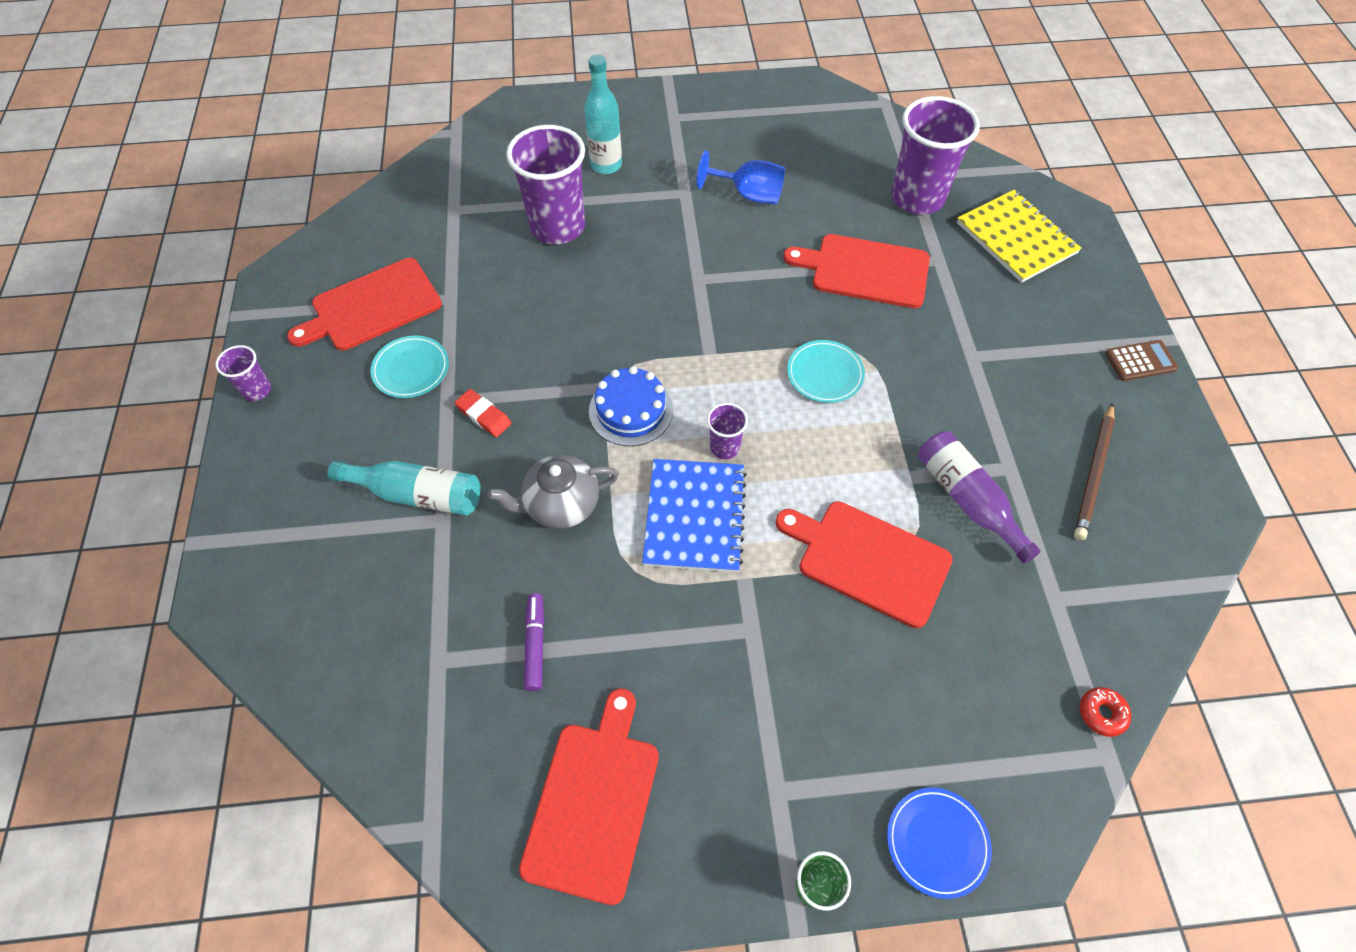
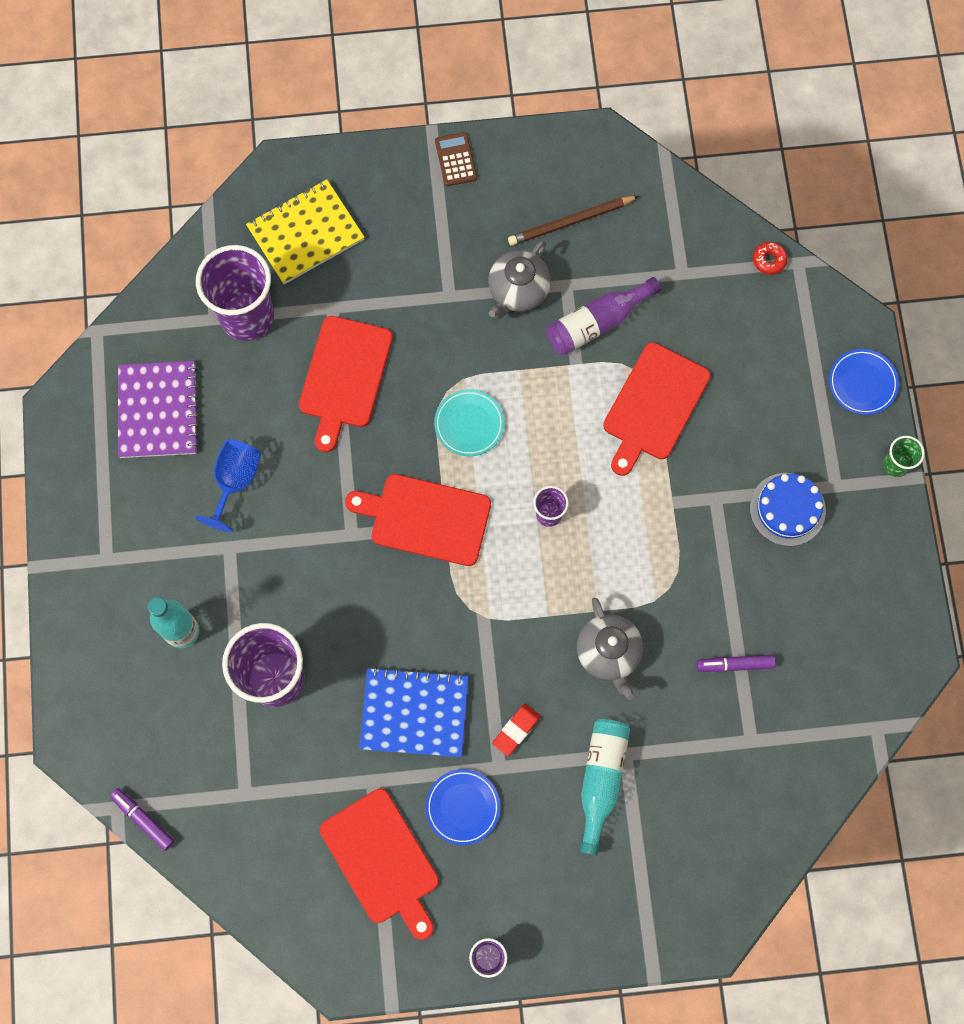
camera: 90 degrees left, 15 degrees up
(411, 369) = (462, 807): turquoise plate -> blue plate
(443, 147) = (143, 819): none -> purple marker
(594, 802) = (851, 613): red cutting board -> red cutting board (425, 518)
(631, 410) = (510, 596): blue cake -> blue cake (787, 509)
(695, 516) = (617, 540): blue notebook -> blue notebook (414, 713)
(813, 143) = (158, 410): none -> purple notebook
(991, 419) = (517, 291): none -> grey teapot
(1094, 474) = (571, 222): brown pencil -> brown pencil turned 135 degrees clockwise

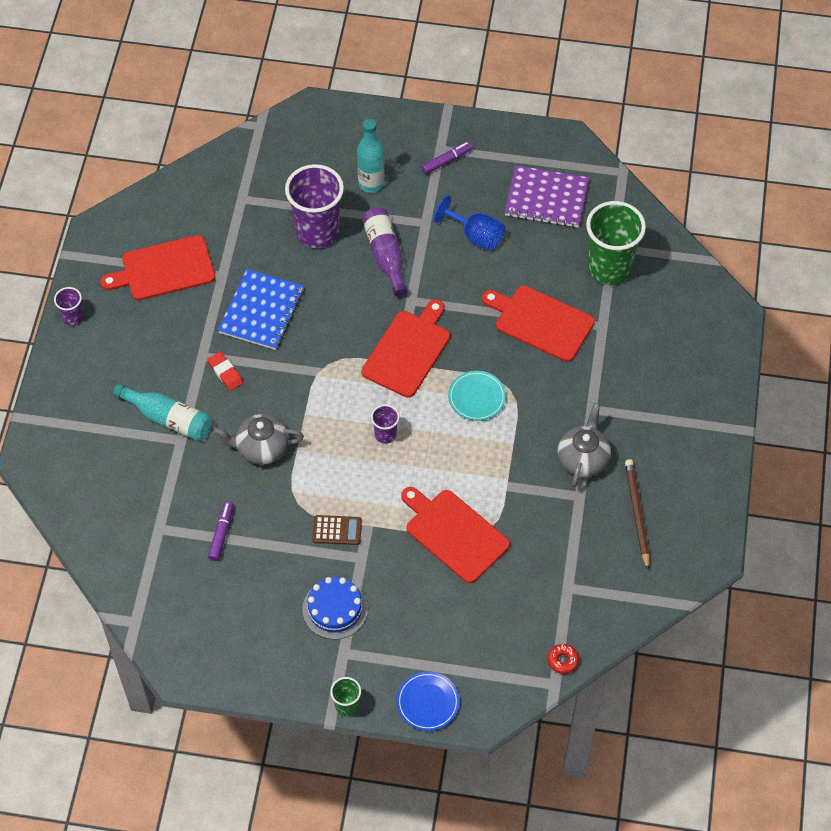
camera: 105 degrees right, 15 degrees down
(143, 819) = (246, 138): purple marker -> purple marker (446, 161)
(247, 316) = (609, 268): purple cup -> green cup
(305, 233) = (672, 321): yellow notebook -> none
(455, 159) = (715, 441): brown calculator -> brown calculator (337, 530)
(462, 807) = (182, 326): blue plate -> none
(517, 291) = (583, 459): grey teapot -> grey teapot turned 60 degrees clockwise
(597, 323) = (539, 510): purple bottle -> purple bottle (385, 255)

